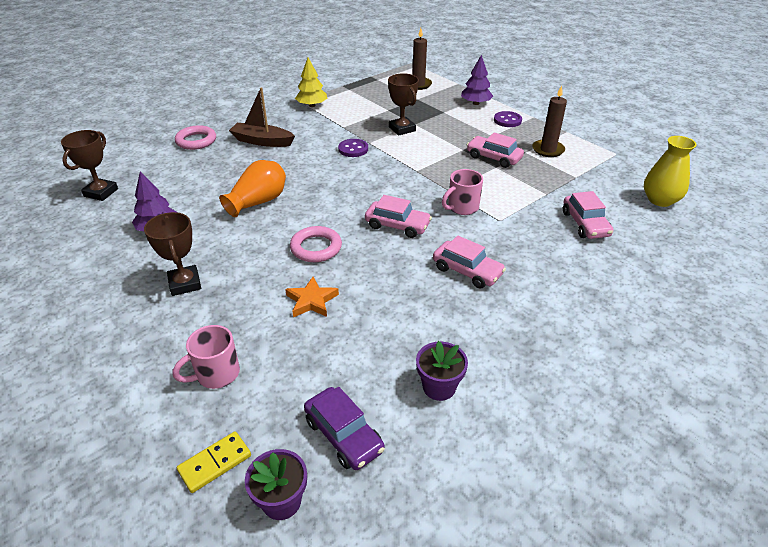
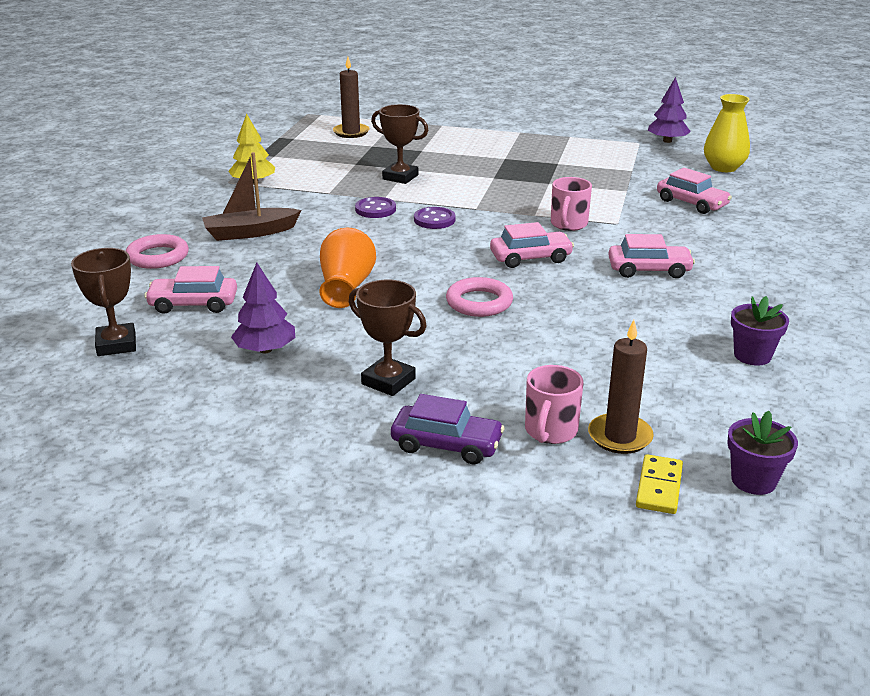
camera: 35 degrees left, 10 degrees down
(311, 301) = (546, 343): orange star -> none
(344, 435) = (731, 418): purple car -> purple car (446, 444)
(475, 103) = (443, 134): purple tree -> purple tree (667, 141)
(493, 158) = (534, 176): pink car -> pink car (193, 304)
(507, 120) = (499, 141): purple button -> purple button (434, 220)
(548, 150) = (575, 156): brown candle -> brown candle (620, 436)

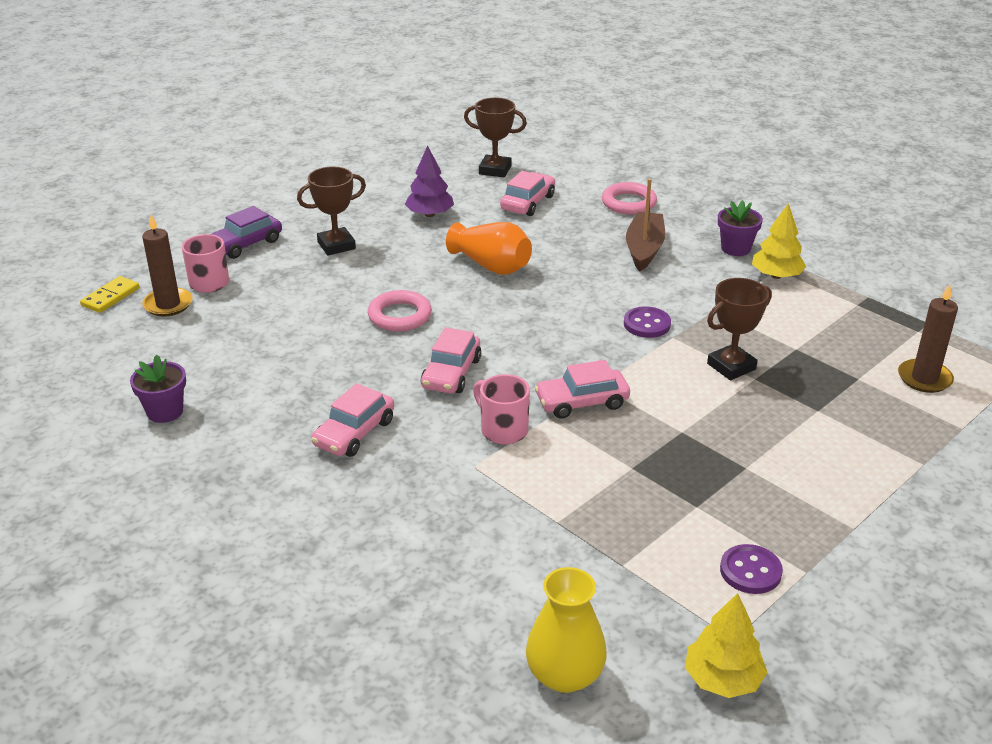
camera: 120 degrees right, 5 degrees up
(434, 220) = (590, 349): purple button -> purple button (750, 571)
(659, 487) = (110, 297): yellow domino -> yellow domino turned 75 degrees clockwise
(667, 141) = (722, 679): purple tree -> yellow tree
(692, 203) = (474, 559): pink car -> pink car (582, 402)
(753, 480) = (64, 332): purple flower pot -> purple flower pot (735, 248)

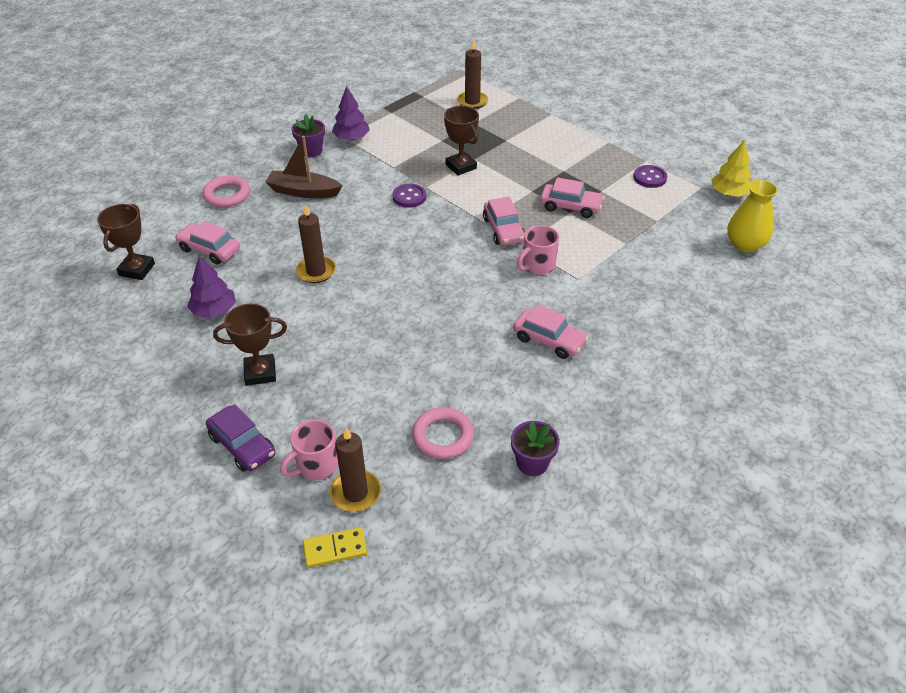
camera: 90 degrees left, 10 degrees up
(110, 297) = (335, 549): yellow domino -> yellow domino turned 45 degrees counterclockwise
(336, 245) = (260, 373): brown trophy -> brown trophy turned 75 degrees counterclockwise
(400, 316) = (389, 323): pink ring -> pink ring (443, 436)
(451, 373) = (471, 291): pink car -> pink car (570, 206)
(491, 266) = (316, 271): orange vase -> brown candle
(776, 275) = (351, 138): yellow tree -> purple tree

